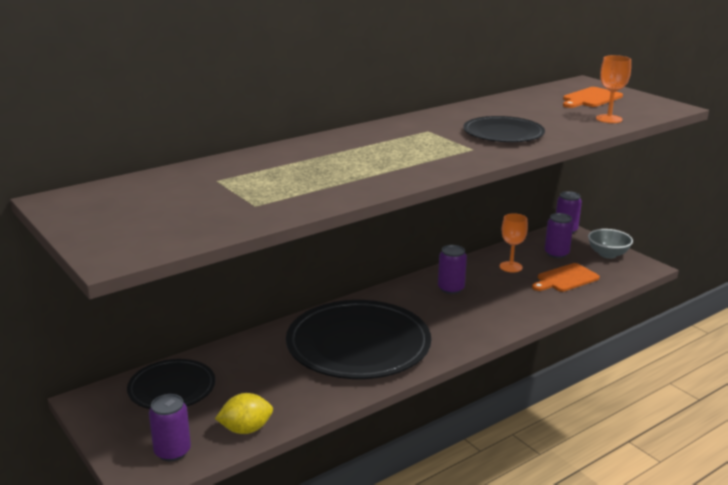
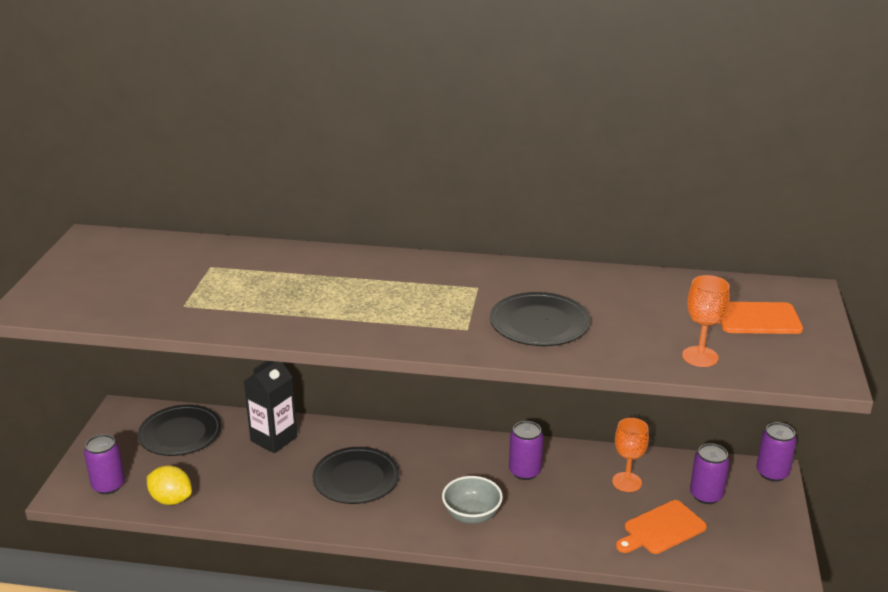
camera: 45 degrees right, 5 degrees up
(256, 353) = (274, 439): none -> black carton
(358, 344) = (356, 478): black plate -> black plate, size x0.55
(565, 279) = (661, 529): orange cutting board -> orange cutting board turned 45 degrees counterclockwise
(608, 254) = (767, 529): grey bowl -> grey bowl (472, 515)

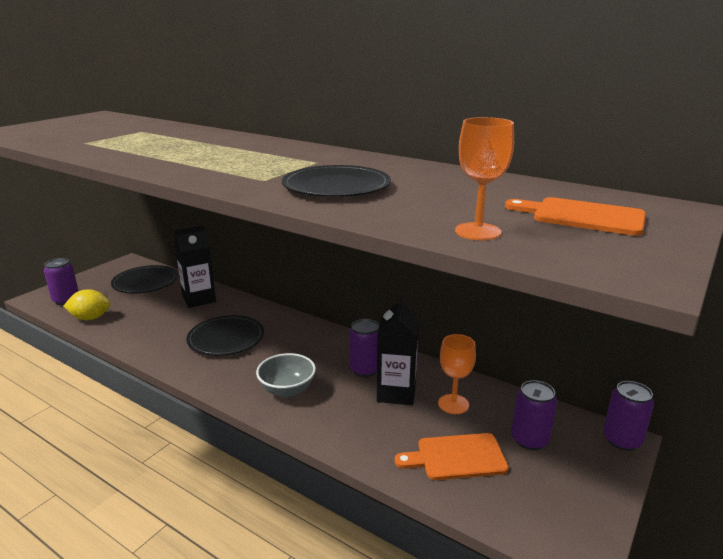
camera: 25 degrees right, 5 degrees down
(171, 499) = (90, 318): yellow lemon -> yellow lemon turned 60 degrees counterclockwise
(571, 486) = (396, 393): none -> black carton

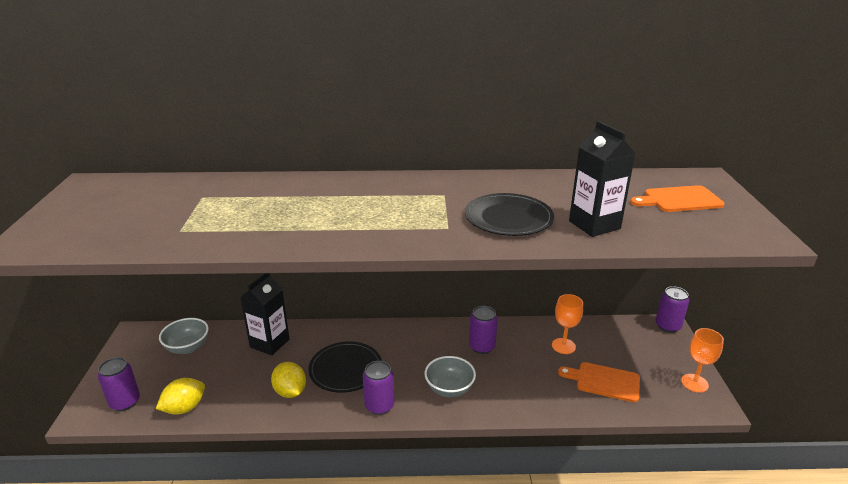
camera: 35 degrees left, 5 degrees up
(145, 282) = (187, 347): black plate -> grey bowl
(166, 337) = (290, 392): none -> yellow lemon
(396, 393) = (522, 354): black carton -> black carton (594, 225)
(457, 457) = (604, 381): orange cutting board -> orange cutting board turned 60 degrees clockwise
(477, 231) = (656, 232): orange goblet -> orange goblet (694, 383)
(529, 439) = (627, 349): purple can -> purple can (379, 405)

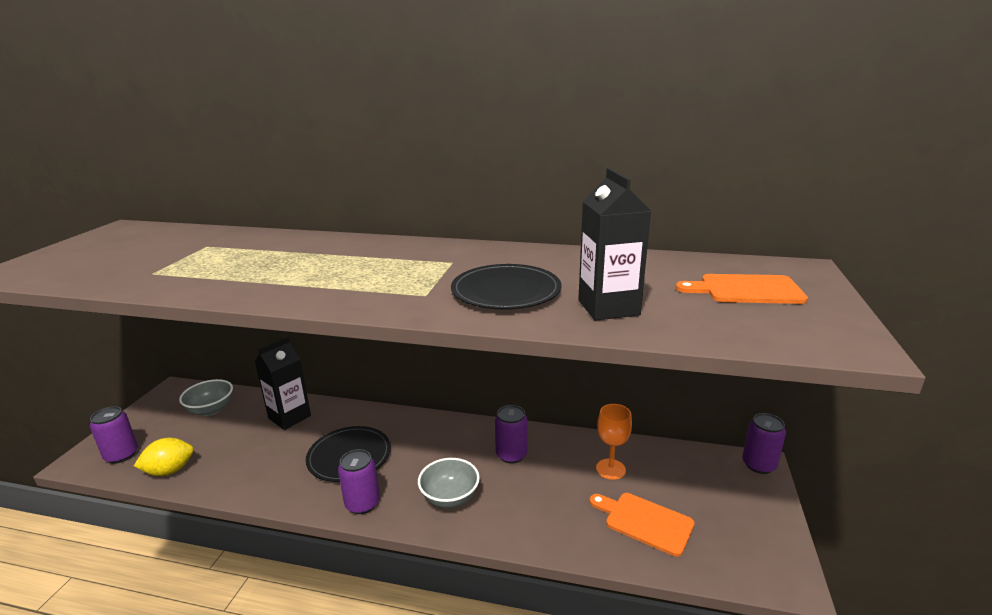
camera: 15 degrees right, 5 degrees down
(290, 392) = (279, 471): yellow lemon -> none
(694, 383) = (770, 545): orange goblet -> none

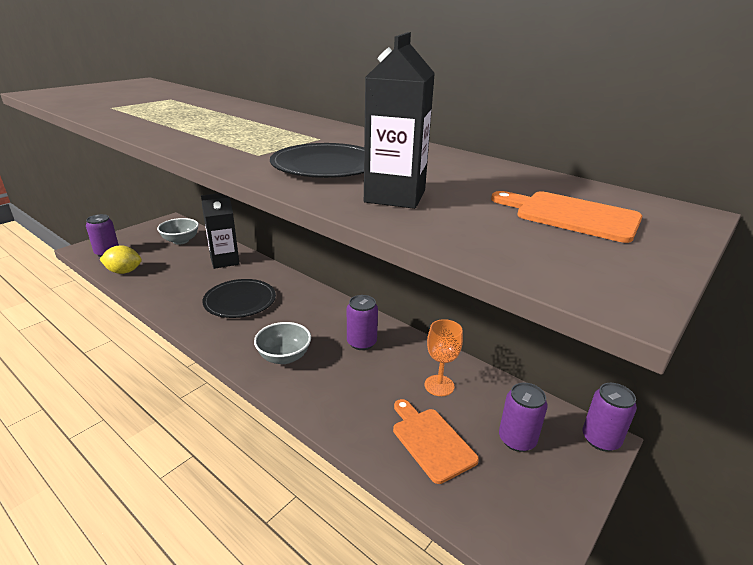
camera: 25 degrees right, 5 degrees up
(362, 503) = (219, 337): purple can -> purple can (517, 439)

